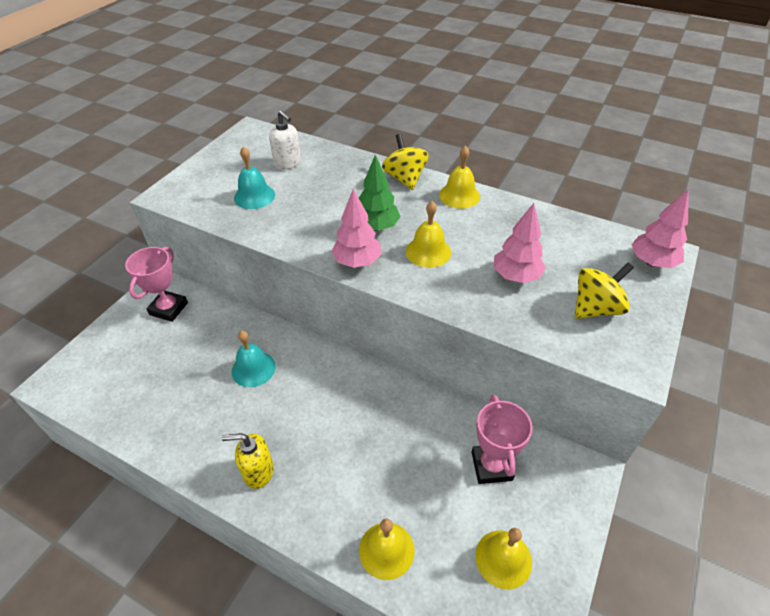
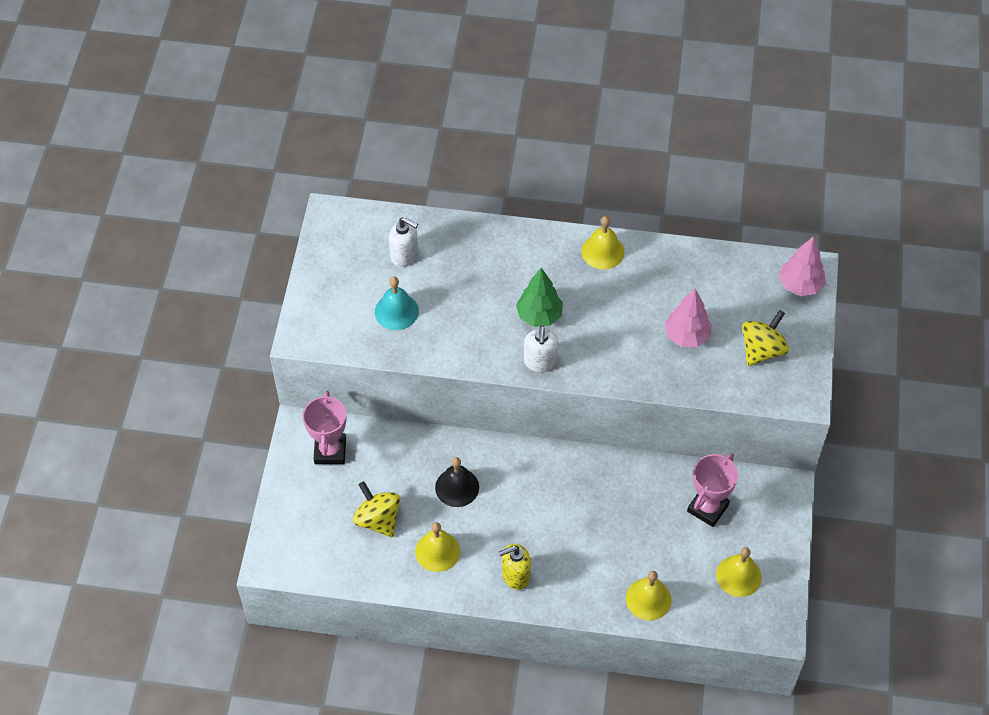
camera: 20 degrees left, 10 degrees up
(253, 369) = (457, 487): turquoise bell -> black bell
(357, 262) = (540, 362): pink tree -> white soap dispenser
(405, 178) = (538, 243): yellow spinning top -> yellow spinning top (378, 519)
(428, 251) = (599, 331): yellow bell -> yellow bell (437, 551)
(491, 466) = (707, 508): pink trophy -> pink trophy turned 60 degrees clockwise

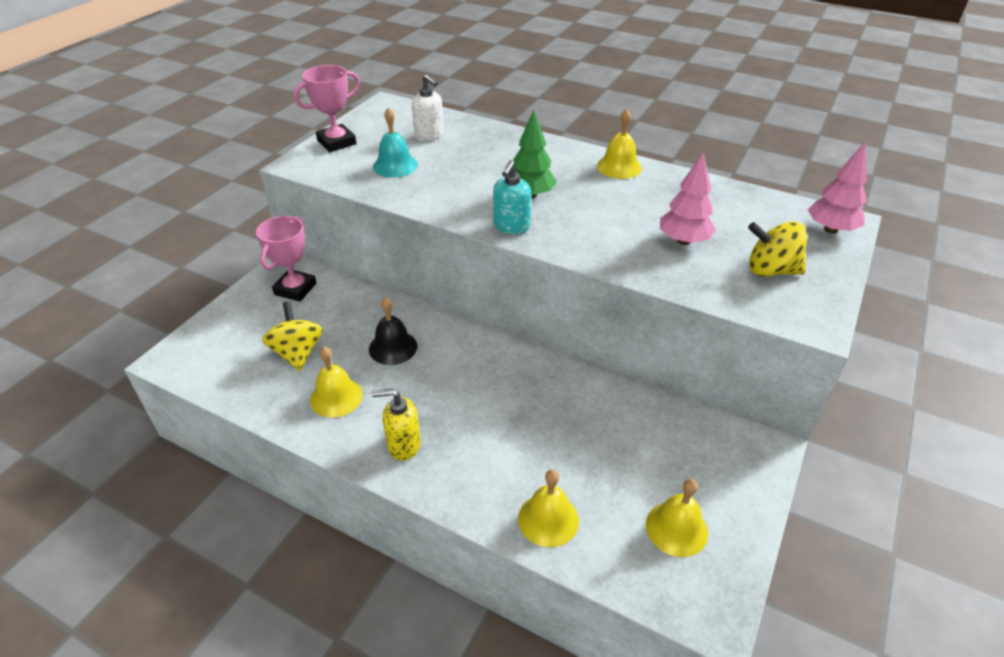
camera: 20 degrees right, 15 degrees down
(540, 362) = (511, 226): white soap dispenser -> turquoise soap dispenser
(707, 508) = (660, 441): pink trophy -> pink trophy (336, 142)
(762, 350) = (771, 270): yellow spinning top -> yellow spinning top turned 135 degrees counterclockwise

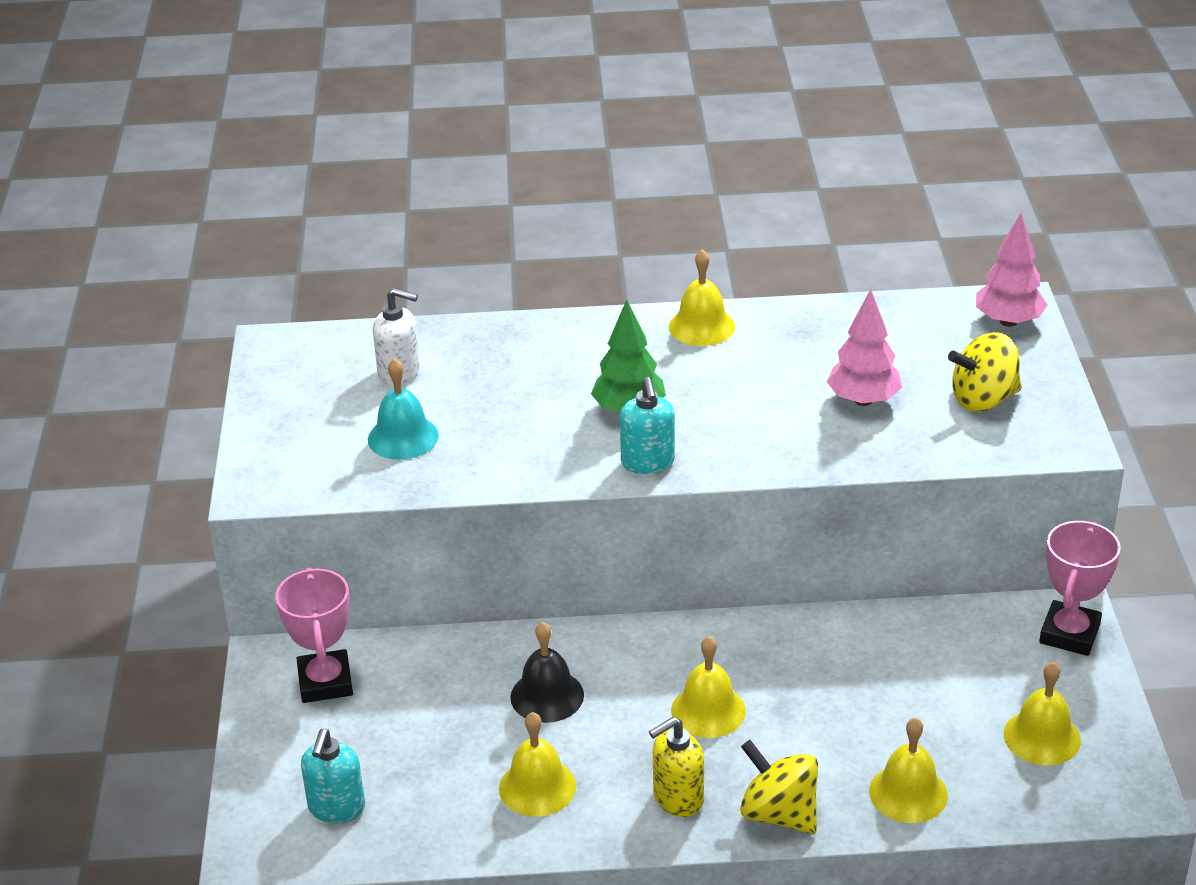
camera: 30 degrees left, 5 degrees down
(230, 357) = (336, 808): none -> turquoise soap dispenser
(297, 353) = (426, 760): yellow spinning top -> yellow spinning top (779, 813)
(336, 142) = (274, 434): pink trophy -> pink trophy (1069, 634)
(472, 399) = (708, 710): none -> yellow bell

